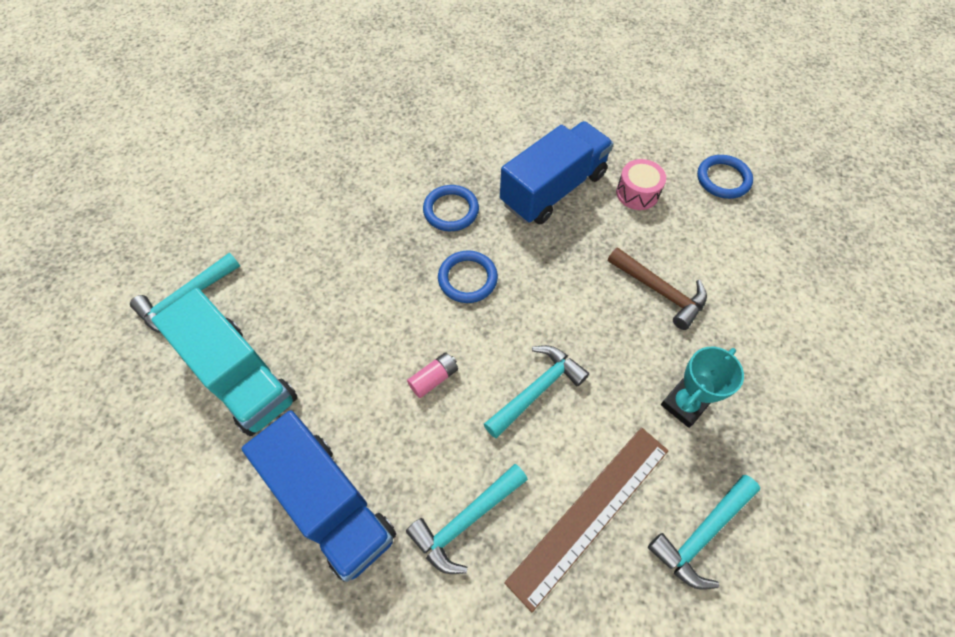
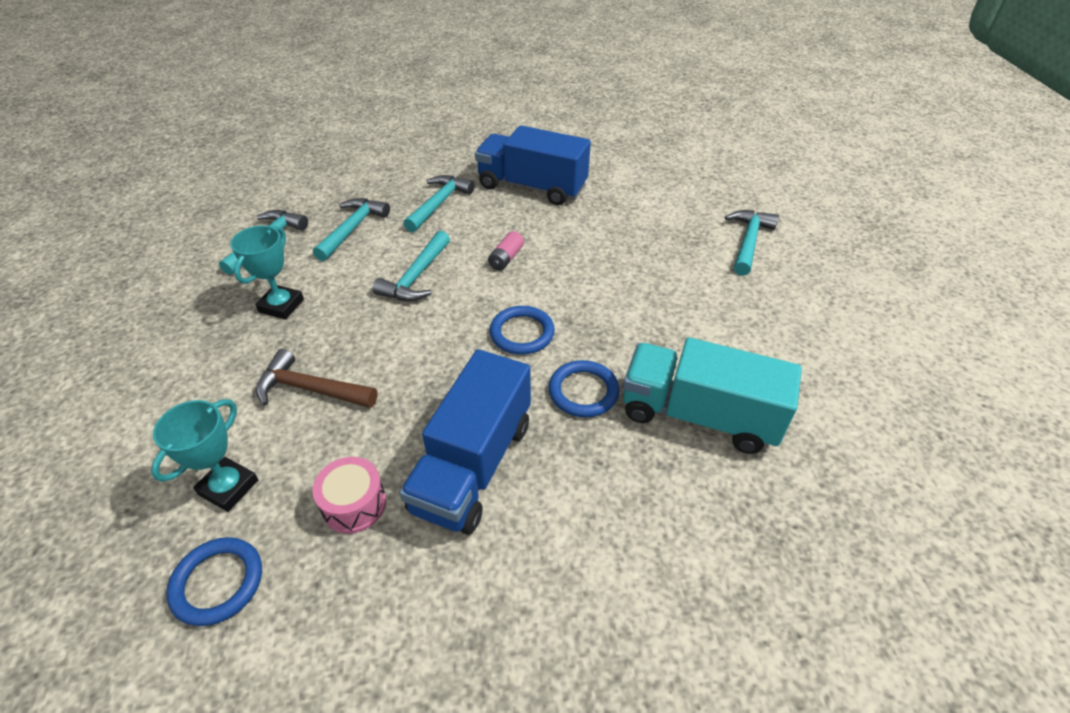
camera: 155 degrees right, 15 degrees down
(241, 377) = (651, 217): turquoise truck -> turquoise truck (698, 415)
(590, 513) = (353, 229): brown ruler -> turquoise hammer
(722, 233) = (229, 487): none -> turquoise trophy

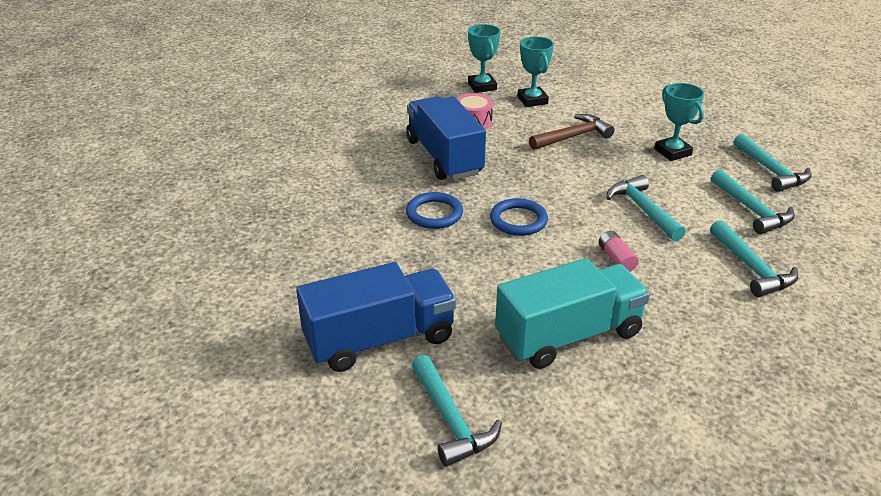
camera: 135 degrees right, 10 degrees down
(218, 583) = (482, 86): blue ring -> turquoise trophy
(532, 187) = (728, 340): blue truck -> blue truck (380, 339)
(698, 415) = (350, 241): turquoise truck -> turquoise truck (569, 336)

